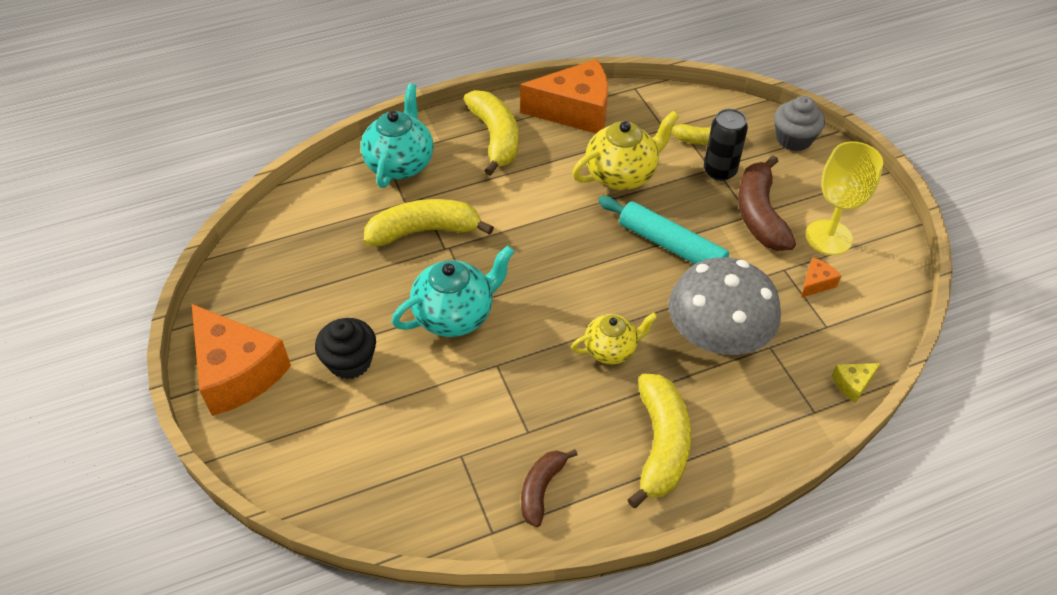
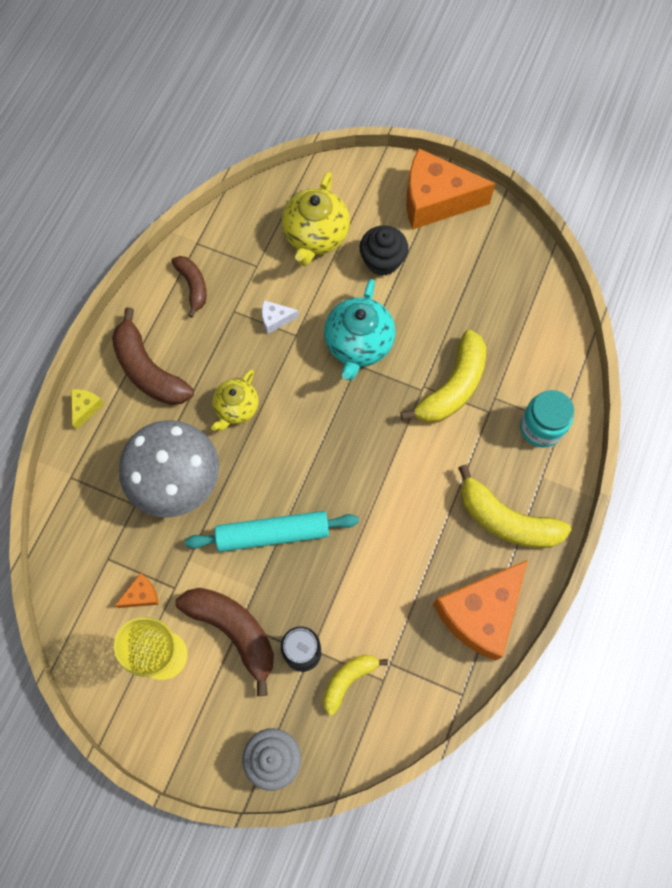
camera: 135 degrees right, 20 degrees up
(400, 164) = (541, 427): turquoise teapot -> turquoise jar
(499, 392) = (275, 319): none -> white cheese
(622, 175) = (373, 573): yellow teapot -> yellow teapot (315, 237)
(661, 445) = (148, 370): yellow banana -> brown banana
(816, 283) = (141, 595): orange cheese -> orange cheese turned 120 degrees counterclockwise
(852, 384) = (58, 522): yellow cheese -> yellow cheese (86, 408)

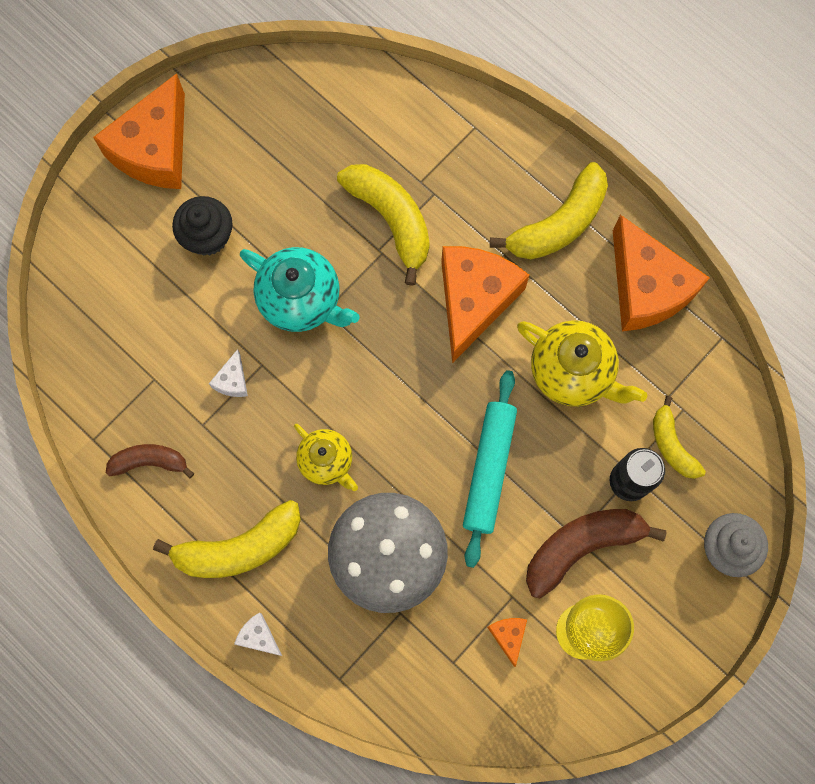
camera: 70 degrees left, 5 degrees up
(86, 408) = (258, 636): yellow cheese -> white cheese
(148, 370) = (239, 548): brown banana -> yellow banana
(315, 237) = (144, 299): yellow teapot -> yellow teapot (573, 372)
(410, 474) = (474, 300): none -> orange cheese
(541, 427) = (471, 149): turquoise jar -> none

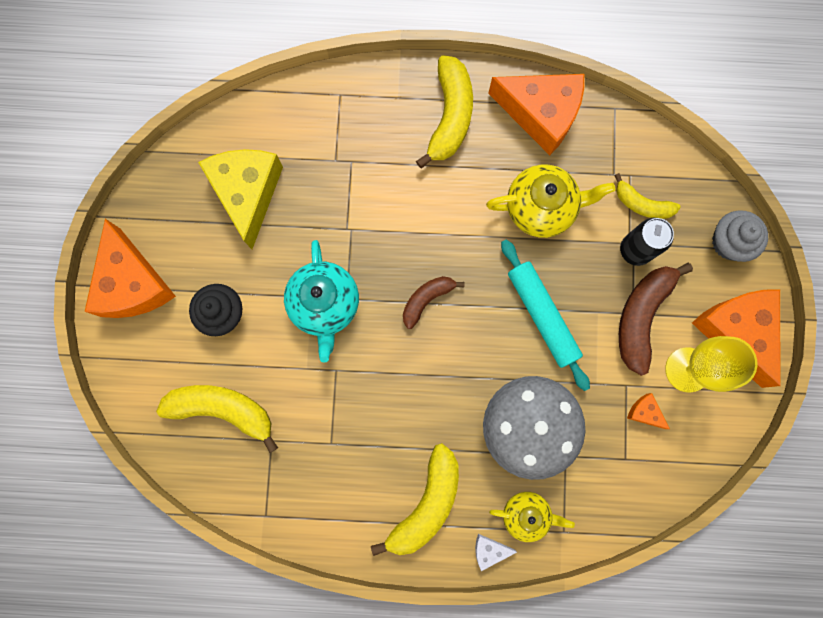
camera: 40 degrees left, 5 degrees up
(149, 462) = (317, 498): brown banana -> brown banana (426, 299)
(232, 380) = (325, 397): white cheese -> none
(301, 300) = (325, 305): turquoise teapot -> turquoise teapot turned 90 degrees clockwise
(318, 149) = (247, 193): none -> yellow cheese
(326, 461) = (434, 398): yellow teapot -> yellow teapot (526, 514)
(391, 219) = (337, 201): yellow banana -> yellow banana (223, 409)
(474, 300) = (438, 212): orange cheese -> orange cheese (736, 332)

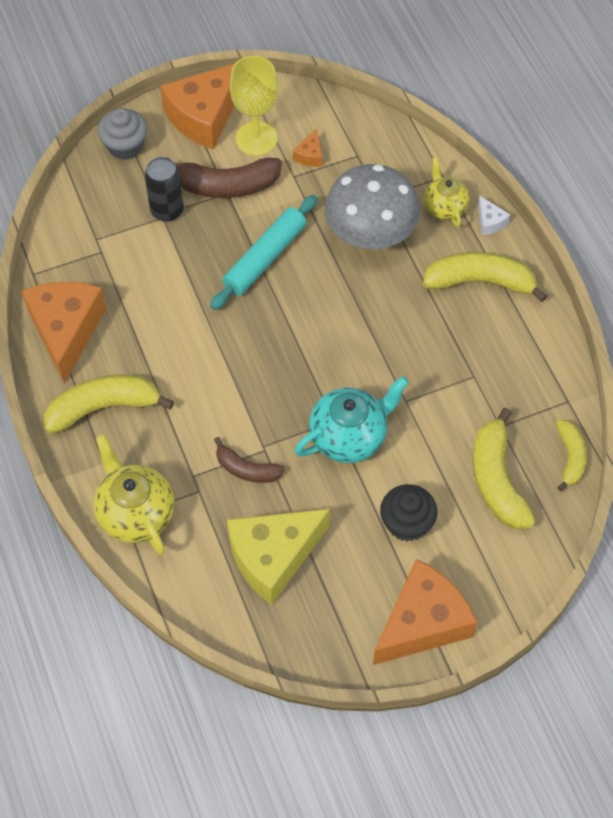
camera: 115 degrees left, 20 degrees down
(426, 299) = (298, 354): brown banana -> brown banana (246, 469)
(541, 208) = (162, 296): yellow teapot -> yellow teapot (135, 513)
(642, 204) = (120, 220): yellow banana -> yellow banana (570, 457)

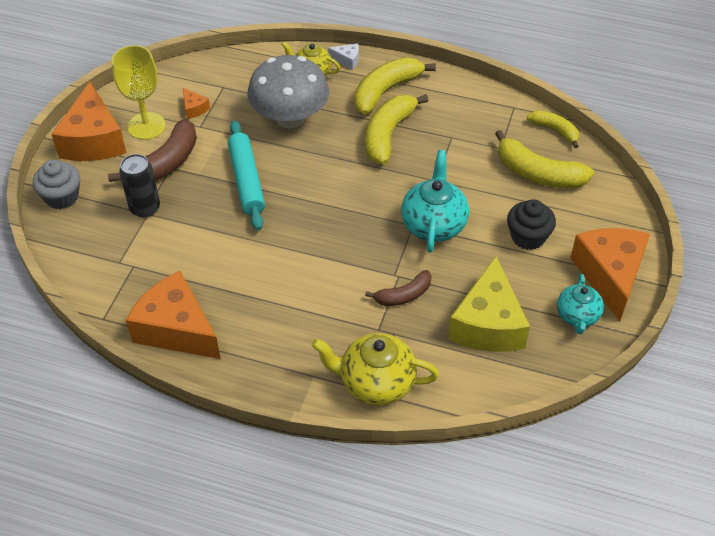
camera: 50 degrees left, 10 degrees down
(103, 407) = (266, 347): yellow banana -> yellow banana (387, 135)
(347, 625) = (577, 316): none -> turquoise teapot

